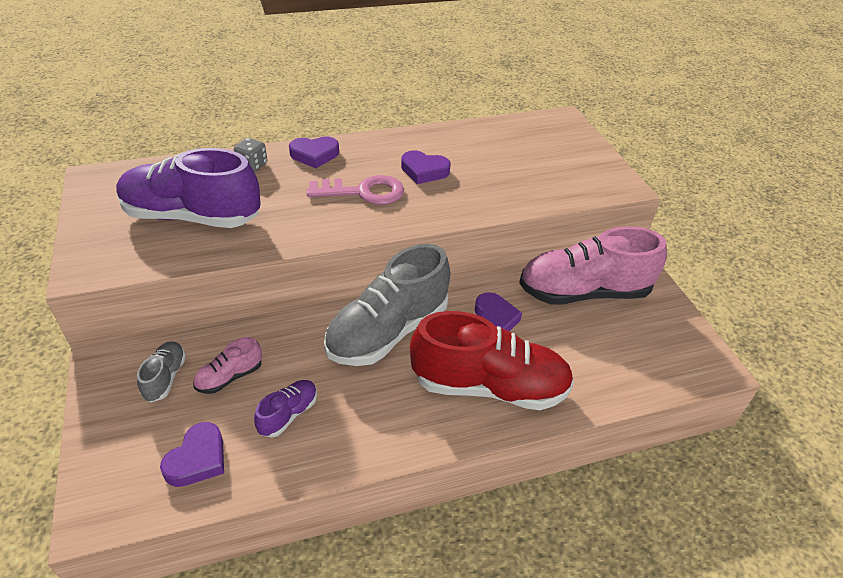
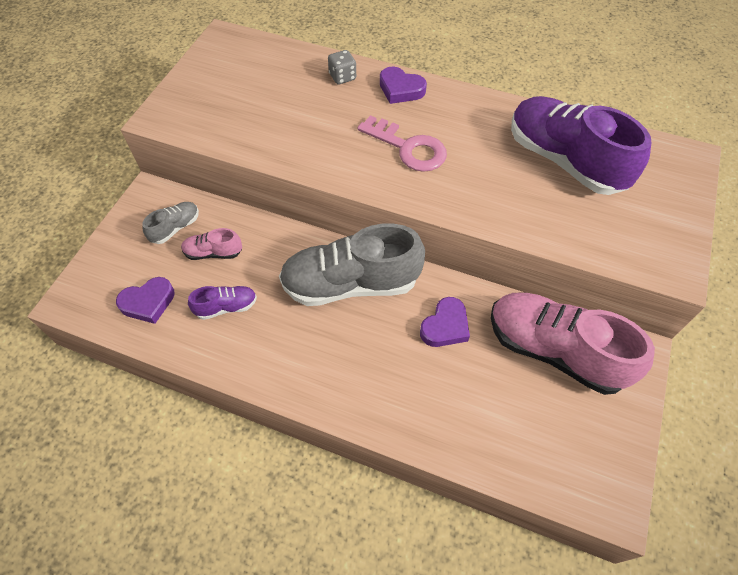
camera: 40 degrees right, 15 degrees up
(192, 216) = (260, 106): purple shoe -> purple shoe (564, 160)
(424, 171) = (482, 151): purple heart -> none
(489, 386) = (386, 382): red shoe -> none

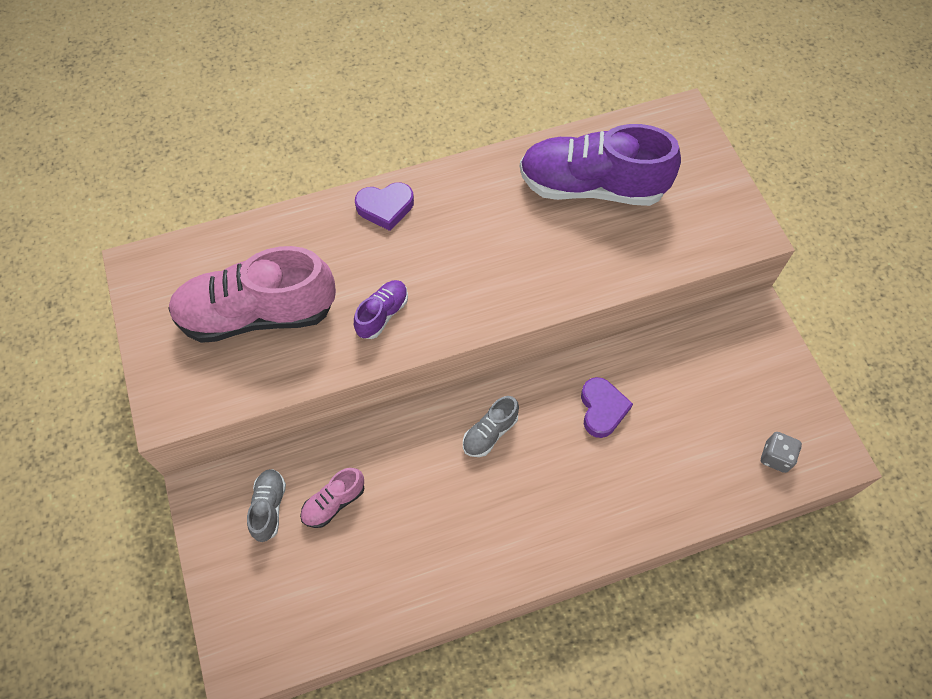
camera: 40 degrees left, 5 degrees up
(148, 302) = (321, 600): purple heart -> none
(226, 307) = (400, 544): purple shoe -> purple shoe (382, 314)
(342, 77) = (315, 231): grey dice -> grey dice (775, 457)
(351, 284) = (490, 433): grey shoe -> grey shoe, size x0.45
(408, 148) = (450, 267): pink key -> none
(555, 350) = (700, 363): pink shoe -> pink shoe (257, 314)

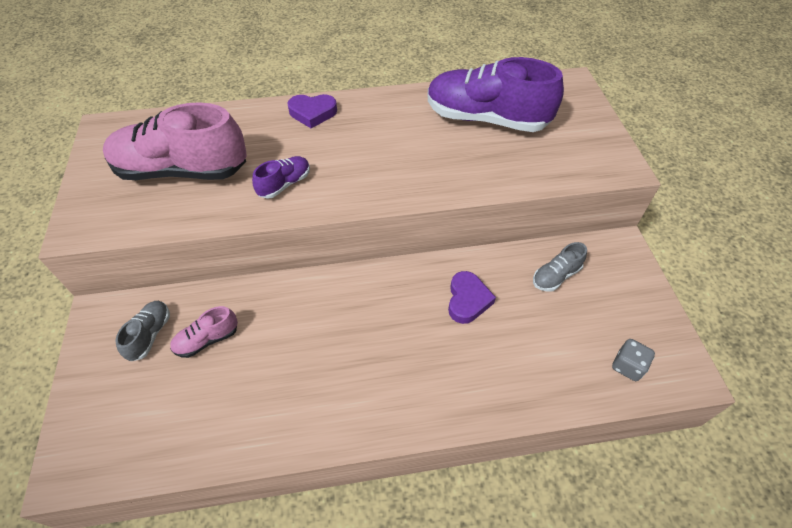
camera: 10 degrees right, 10 degrees down
(490, 433) = (362, 304): grey shoe -> grey shoe (556, 276)

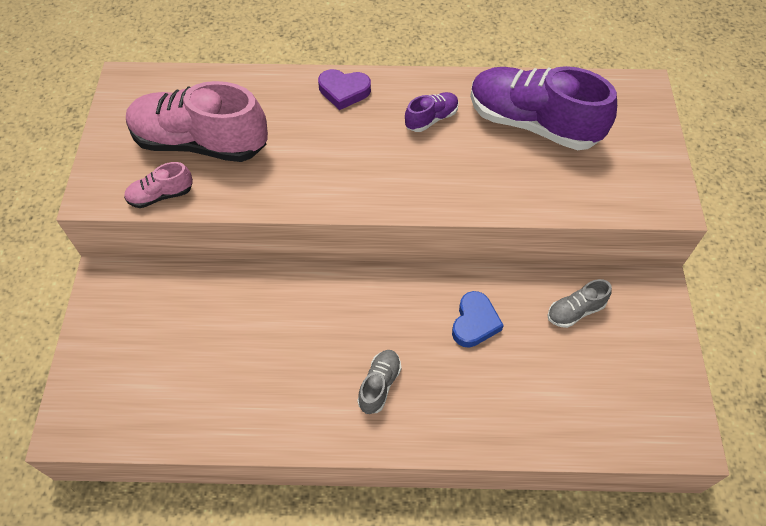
camera: 10 degrees right, 5 degrees up
(150, 335) = (151, 308): grey shoe -> grey shoe (379, 385)
(207, 339) = (206, 322): pink shoe -> pink shoe (161, 195)
(284, 184) = (302, 173): purple shoe -> purple shoe (431, 119)
(467, 300) = (474, 322): purple heart -> blue heart
(627, 366) = (625, 419): grey dice -> none

